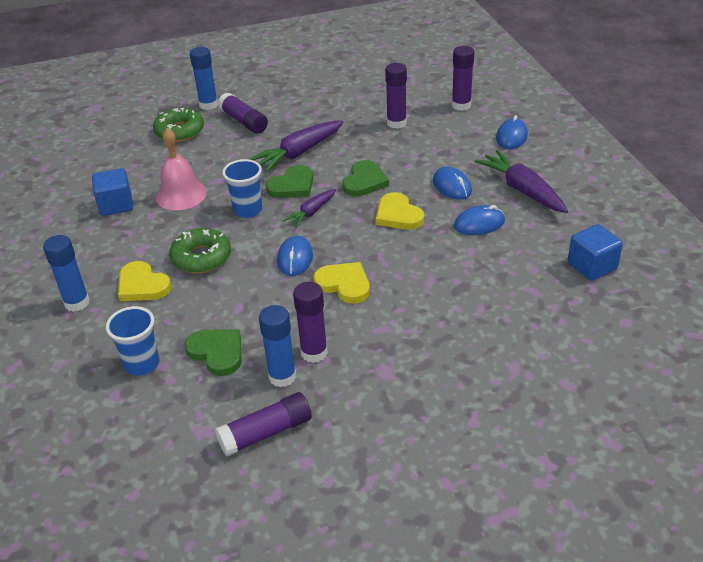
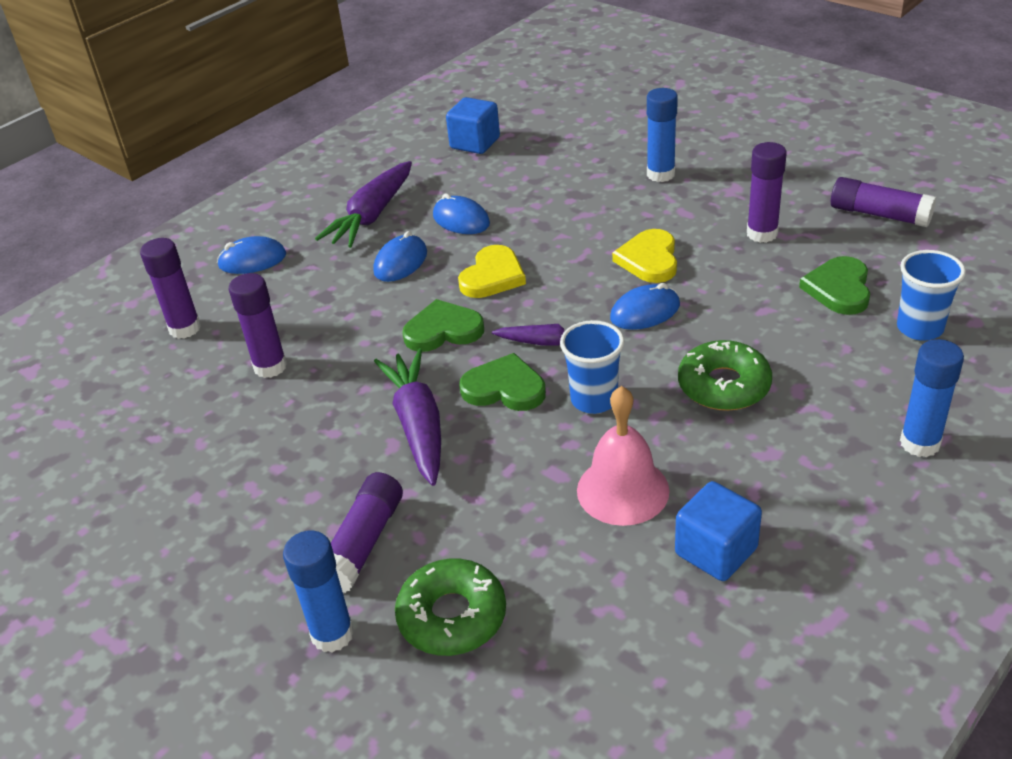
camera: 120 degrees left, 0 degrees up
(142, 285) = (824, 405): yellow heart -> none
(282, 376) = (812, 236): blue glue stick -> blue glue stick (660, 174)
(298, 153) = (418, 424): purple carrot -> purple carrot turned 120 degrees counterclockwise

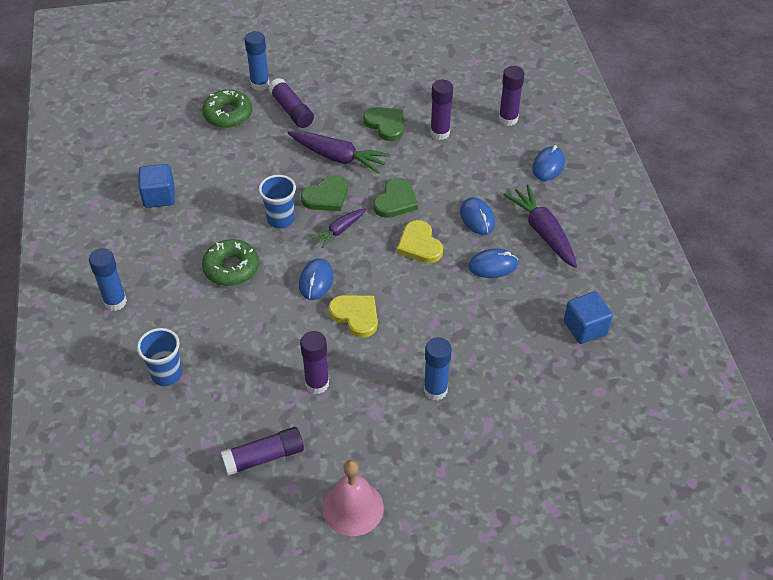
camera: 125 degrees right, 10 degrees up
(622, 490) = (221, 192): pink bell -> pink bell (353, 508)
(839, 289) = (233, 372): green heart -> green heart (386, 124)

